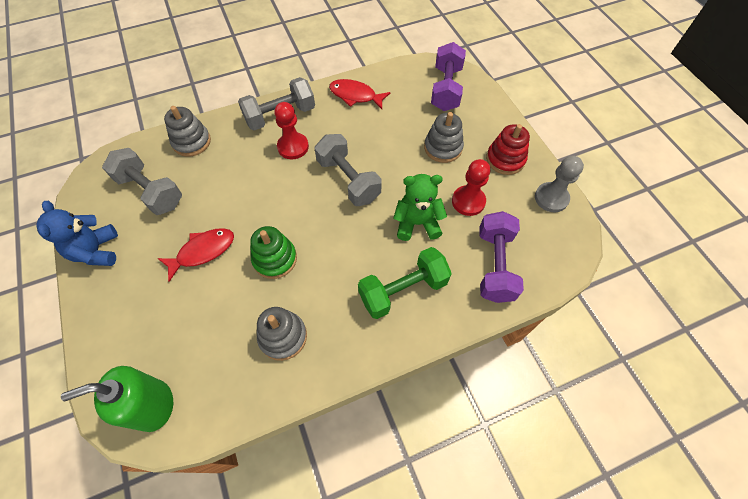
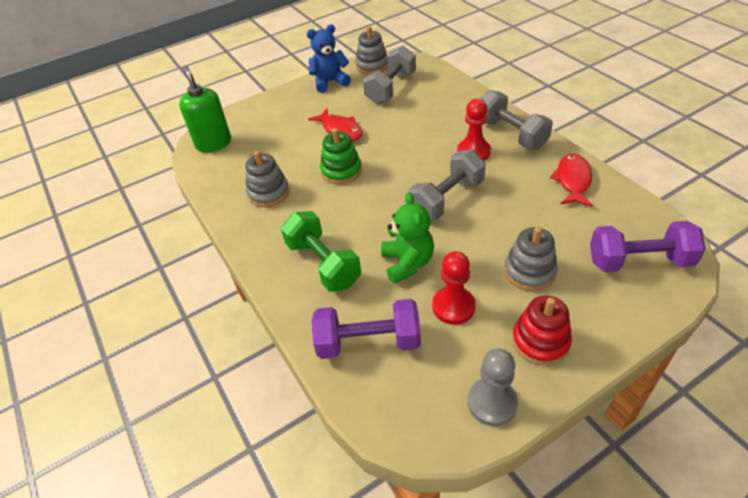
camera: 85 degrees right, 15 degrees down
(191, 142) = (451, 92): grey stacking toy -> grey stacking toy (372, 66)

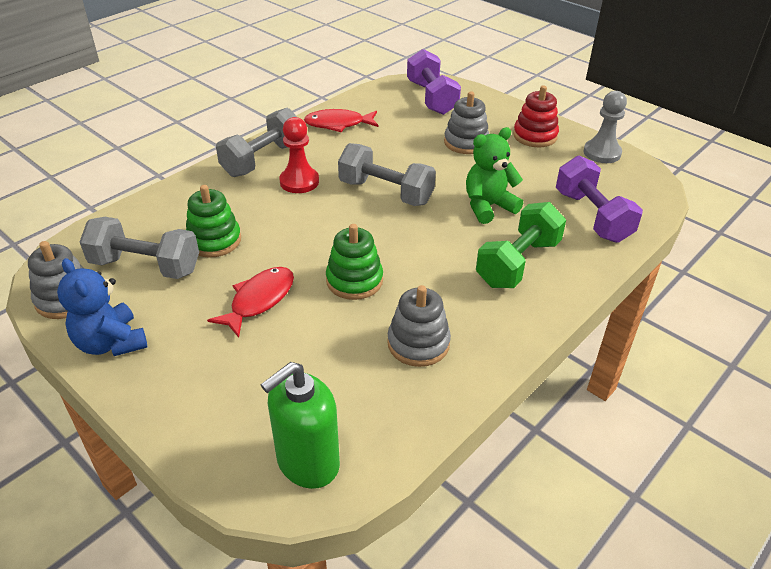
camera: 110 degrees left, 5 degrees down
(408, 112) = (214, 240): none -> green stacking toy
(453, 306) = (525, 176): red pawn -> none

